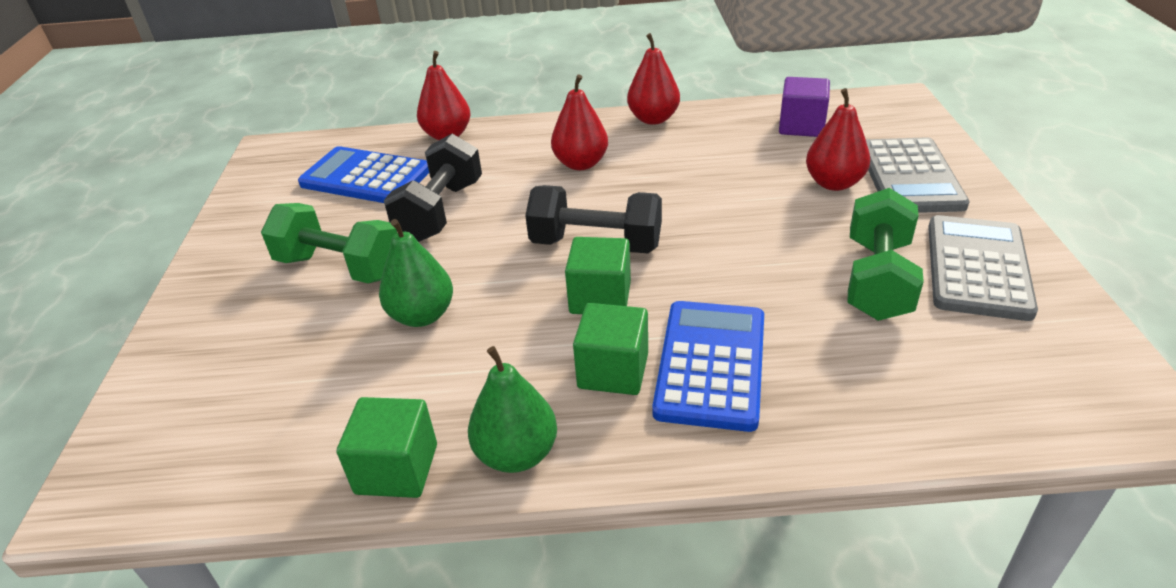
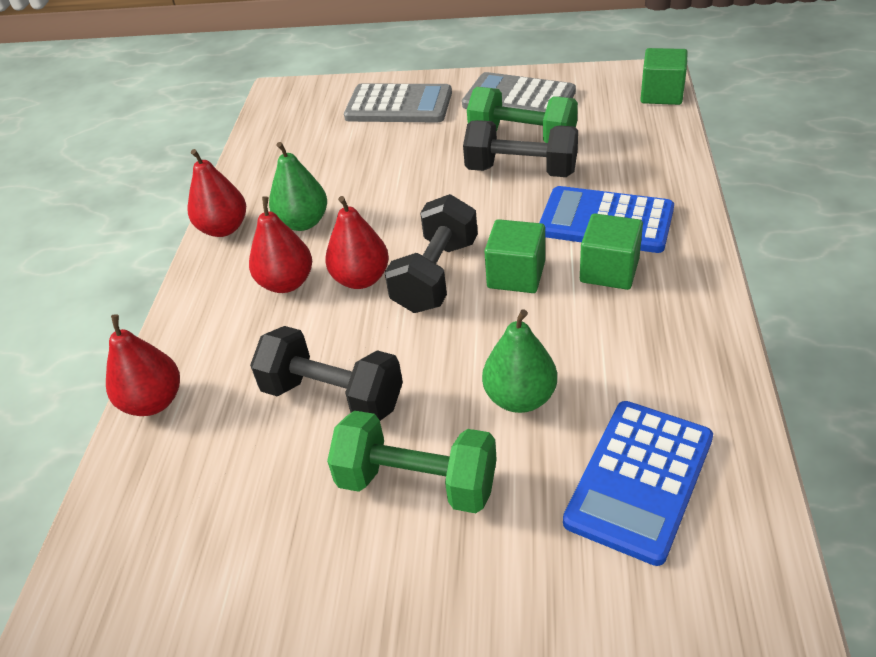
camera: 80 degrees left, 5 degrees up
(340, 267) = (417, 483): green dumbbell -> green dumbbell turned 75 degrees clockwise
(366, 177) = (218, 482): blue calculator -> blue calculator (639, 480)
(397, 469) = (721, 398): green cube -> green cube (661, 94)
(517, 454) = (700, 325): green pear -> green pear (303, 222)
(801, 126) = (293, 143): purple cube -> none
(801, 285) = (521, 171): none -> black dumbbell
(834, 183) = (392, 139): red pear -> red pear (361, 279)

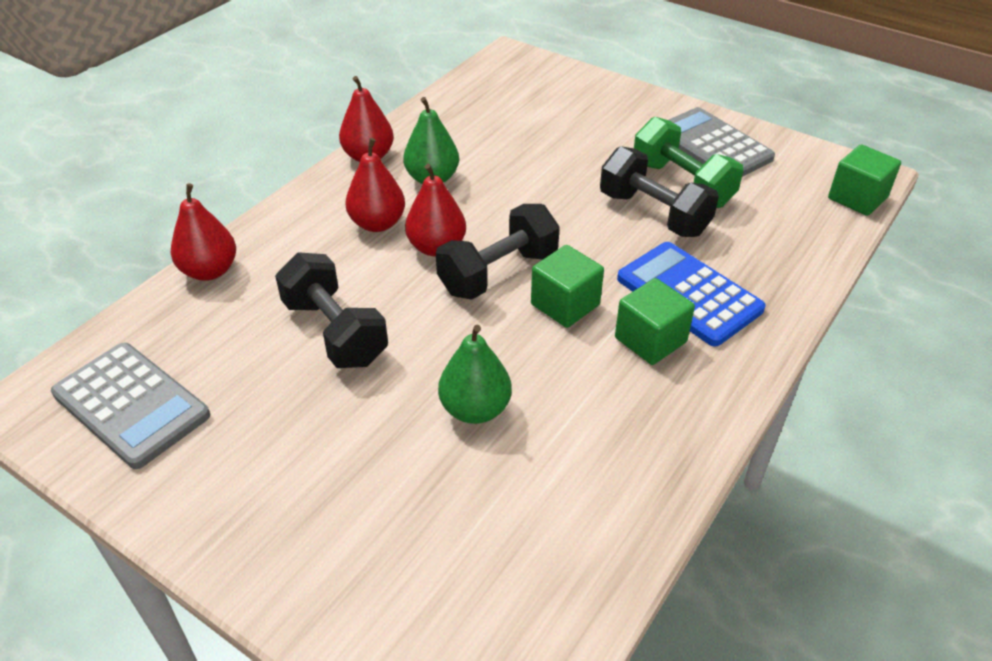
camera: 25 degrees right, 0 degrees up
(398, 105) = (598, 108): grey calculator -> grey calculator (131, 405)
(417, 483) = (338, 433): green dumbbell -> none
(639, 480) = (510, 528): blue calculator -> none

